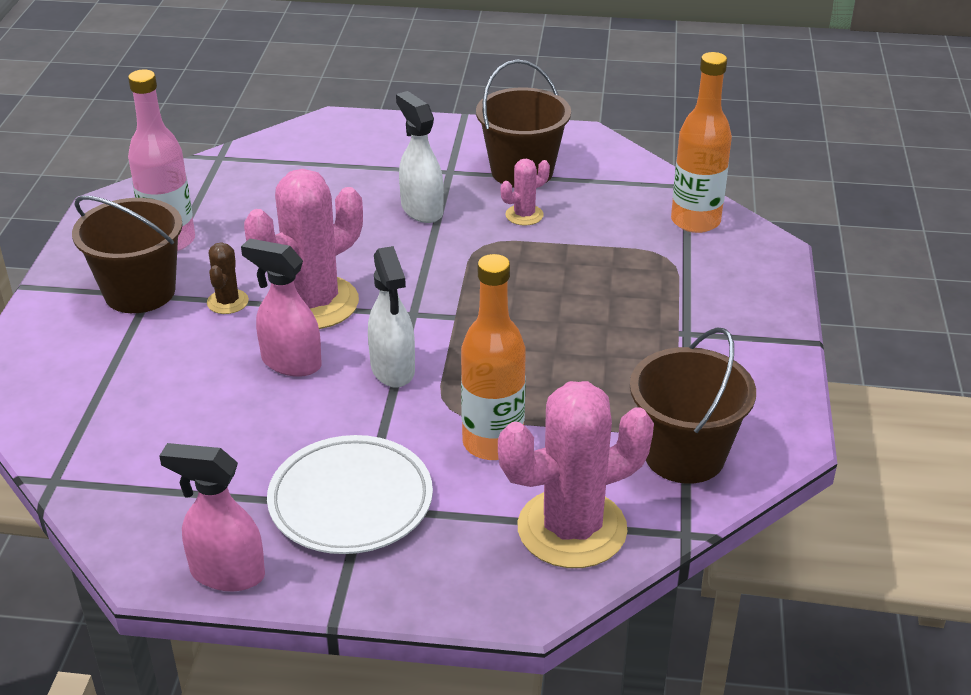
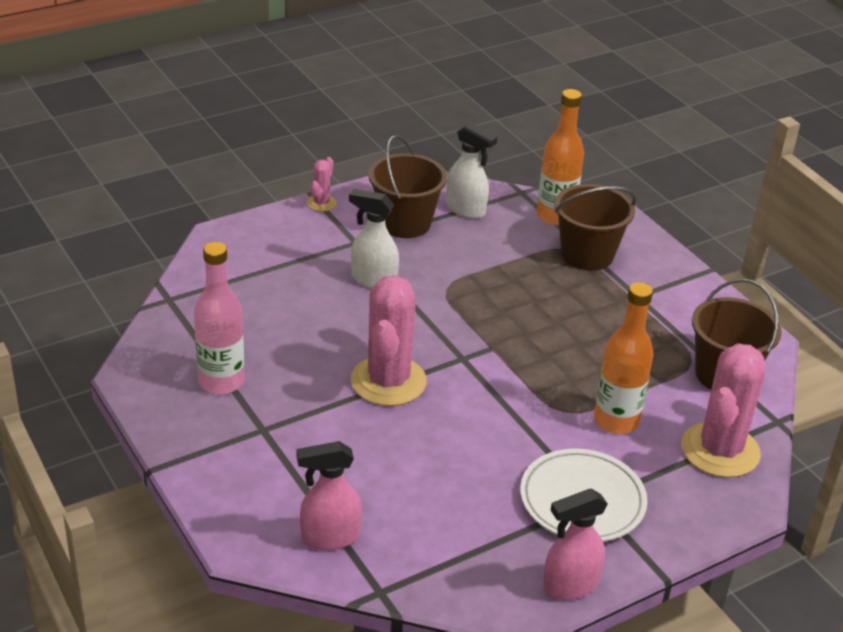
camera: 40 degrees left, 0 degrees up
(140, 292) = (253, 430): brown bucket -> brown bucket (587, 254)
(227, 302) = (327, 408): brown cactus -> none
(290, 363) = (428, 430): pink spray bottle -> pink spray bottle (329, 537)
(393, 370) = (499, 403): white spray bottle -> white spray bottle (466, 209)
(524, 215) = (446, 255): pink cactus -> pink cactus (321, 203)

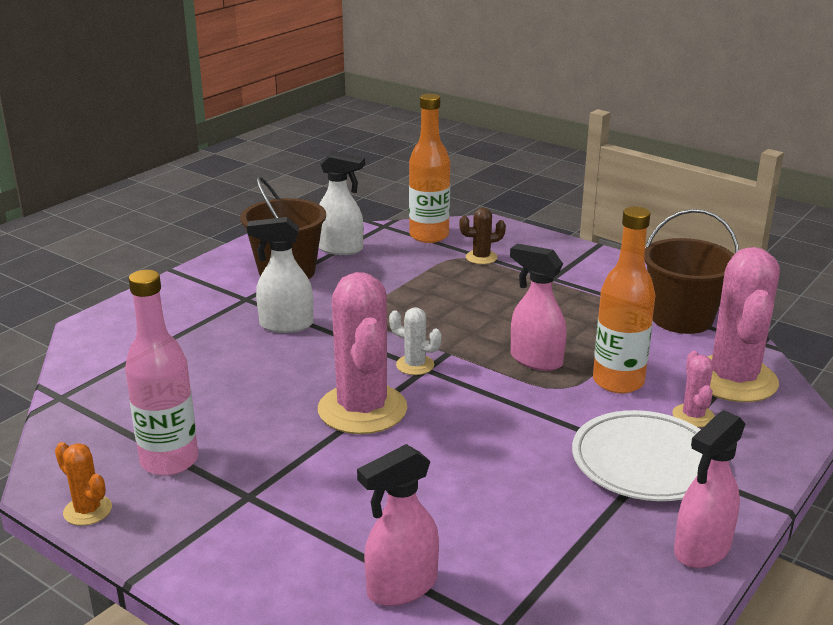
camera: 20 degrees left, 10 degrees down
(147, 405) = (87, 510): none -> orange cactus
(321, 203) = (189, 275): pink cactus -> pink cactus (693, 416)
(455, 352) = (415, 365): none -> white cactus
(560, 378) = (535, 360): none -> pink spray bottle
(587, 254) = (481, 257): brown bucket -> brown cactus

